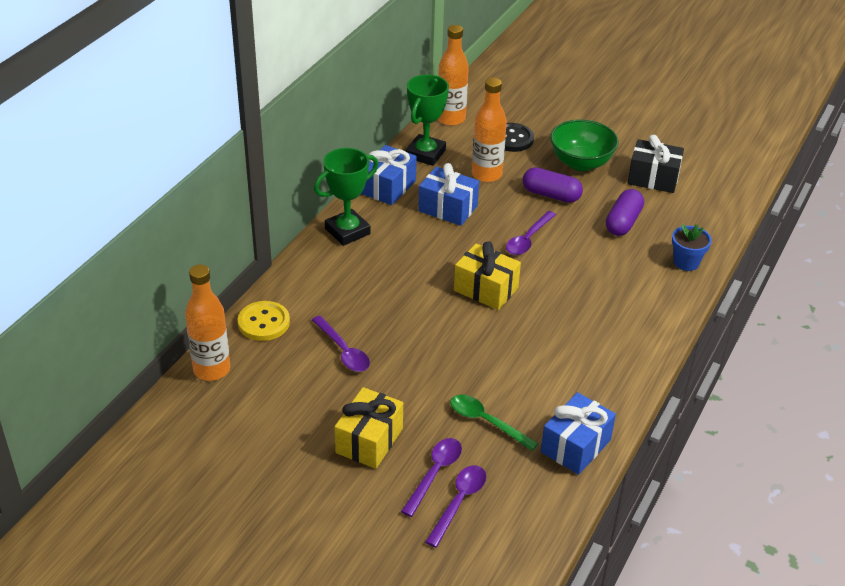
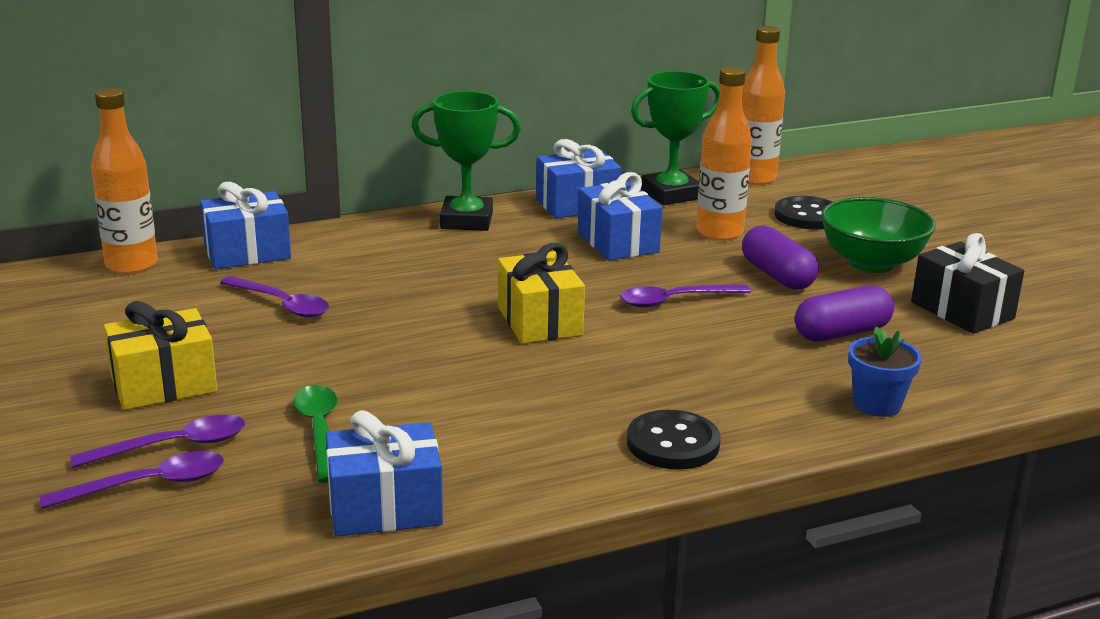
camera: 40 degrees right, 15 degrees down
(264, 322) = (247, 252): yellow button -> blue gift
(343, 351) = (281, 304): purple spoon -> purple spoon turned 60 degrees counterclockwise
(638, 335) = (673, 443): none -> black button

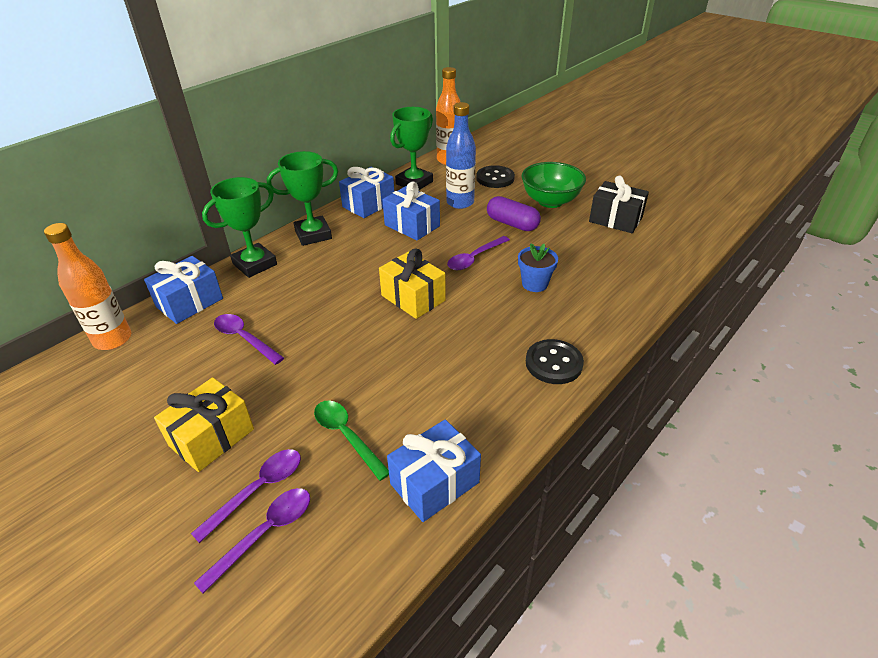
camera: 25 degrees left, 15 degrees up
(281, 304) = (244, 338): purple spoon -> purple spoon turned 150 degrees counterclockwise
(361, 234) = (255, 264): none -> green trophy
(719, 232) = (460, 202): orange bottle -> blue bottle
(842, 333) = (573, 253): purple capsule -> none
(877, 404) = (628, 296): blue flower pot -> blue flower pot (534, 284)

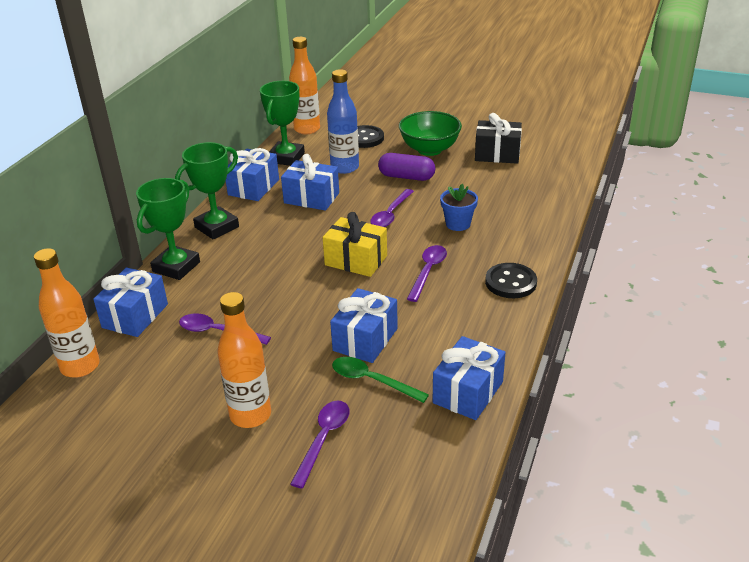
camera: 20 degrees left, 5 degrees down
(212, 437) = (250, 415): yellow gift -> orange bottle
(265, 533) = (353, 466): purple spoon -> purple spoon (428, 272)
(369, 386) = (365, 339): none -> blue gift

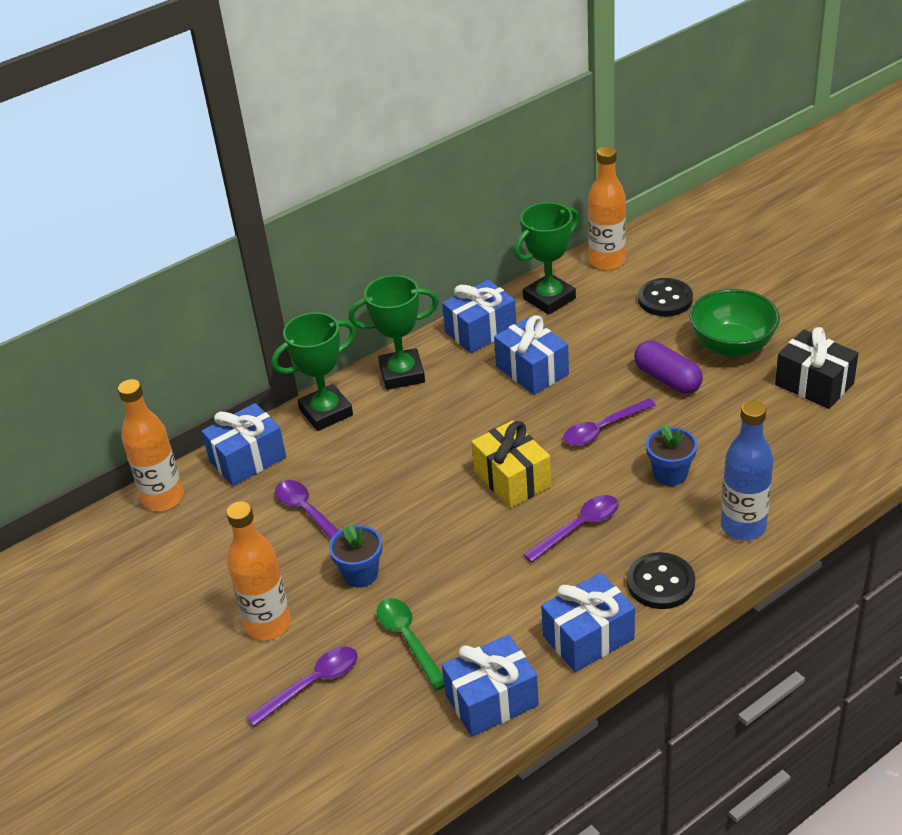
camera: 35 degrees right, 5 degrees up
(296, 354) = (360, 574): none -> blue flower pot
(344, 167) = (605, 338): blue bottle -> blue bottle (743, 526)
(365, 339) = (441, 587): blue gift -> blue gift (588, 637)

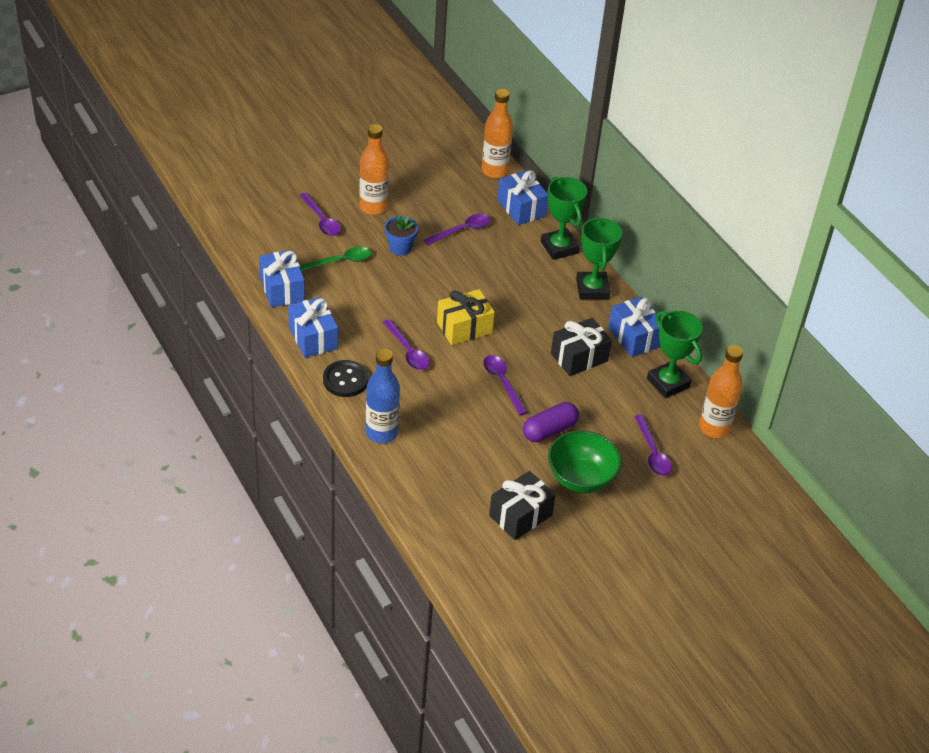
camera: 90 degrees right, 5 degrees up
(532, 370) = (579, 357): blue gift -> black gift
(665, 299) = (652, 452): black button -> purple spoon
(670, 474) = (444, 408): blue flower pot -> none

